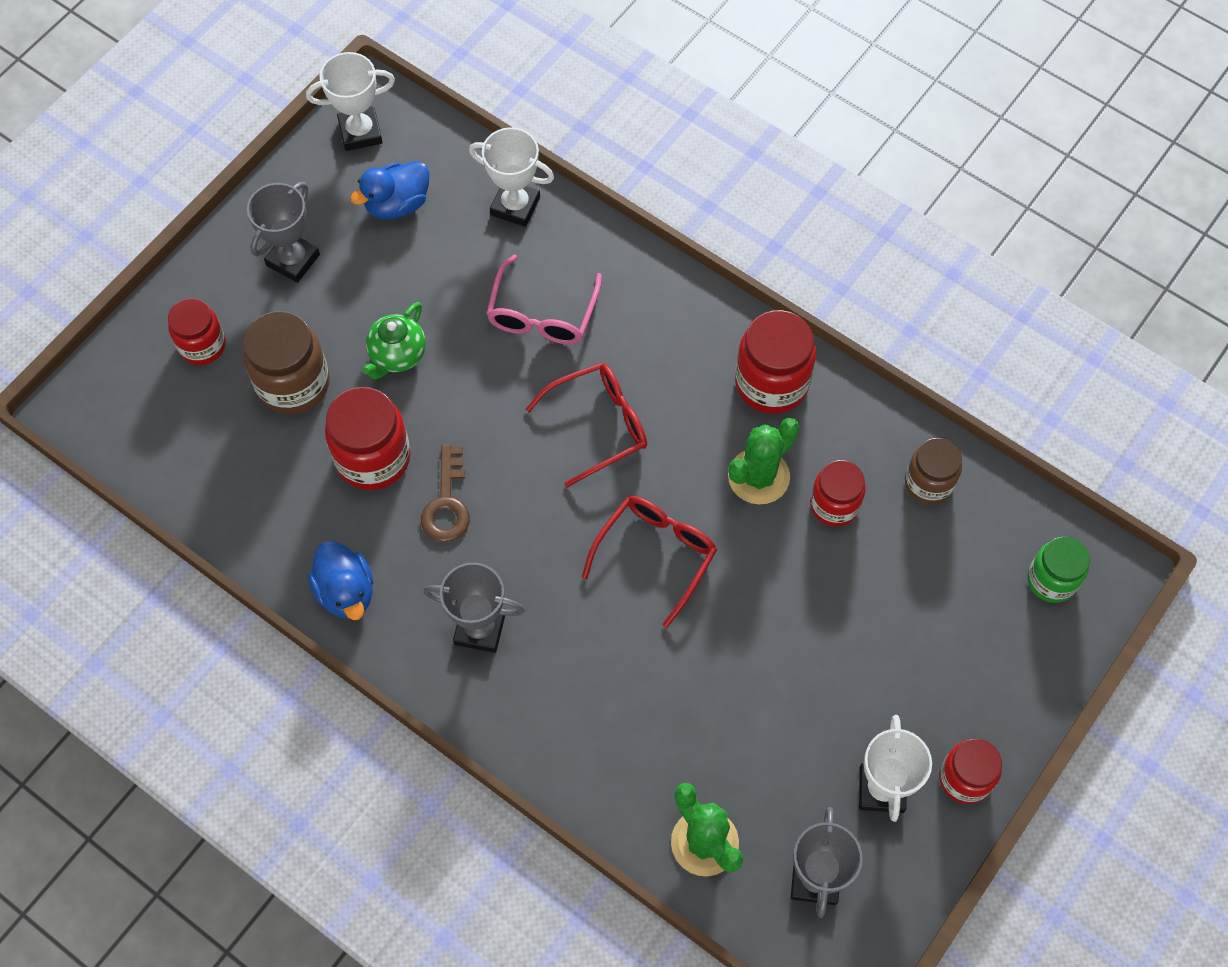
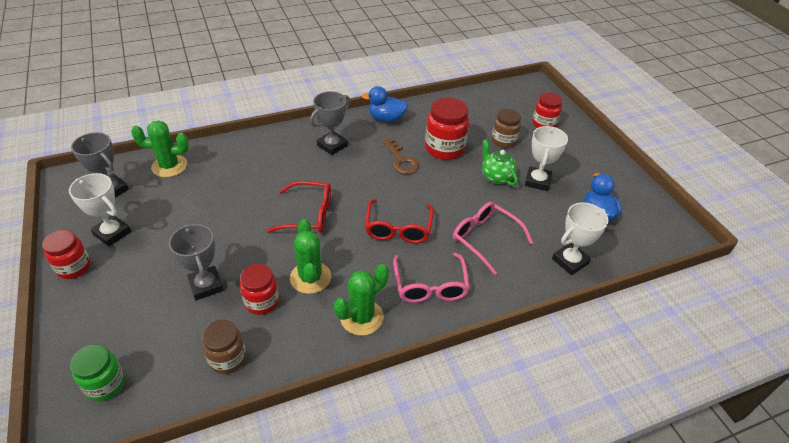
camera: 120 degrees right, 20 degrees down
(293, 260) = (578, 165): grey trophy -> grey trophy (206, 285)
(293, 384) = (503, 141): brown jar -> brown jar, size x0.65
(360, 132) = (658, 220): white trophy -> white trophy (537, 181)
(447, 503) = (401, 160): brown key -> brown key turned 150 degrees counterclockwise
(656, 555) = (308, 215): red glasses -> red glasses turned 60 degrees counterclockwise
(670, 337) = (430, 286): none -> pink glasses
(771, 383) = (362, 317): red jar -> green cactus

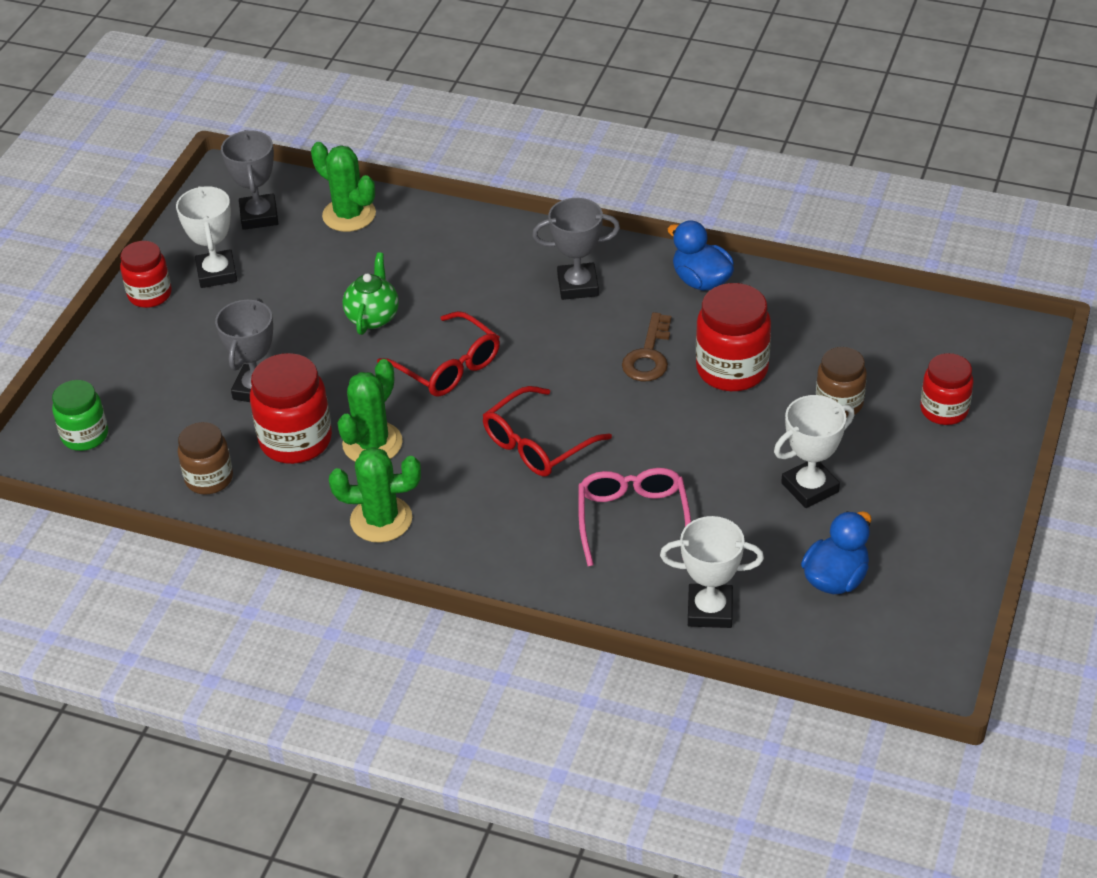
camera: 45 degrees right, 0 degrees up
(262, 302) = (296, 440): red jar -> red jar, size x1.53
(430, 286) = (496, 532): pink glasses -> none
(496, 177) = (756, 449): green teapot -> green teapot (373, 317)

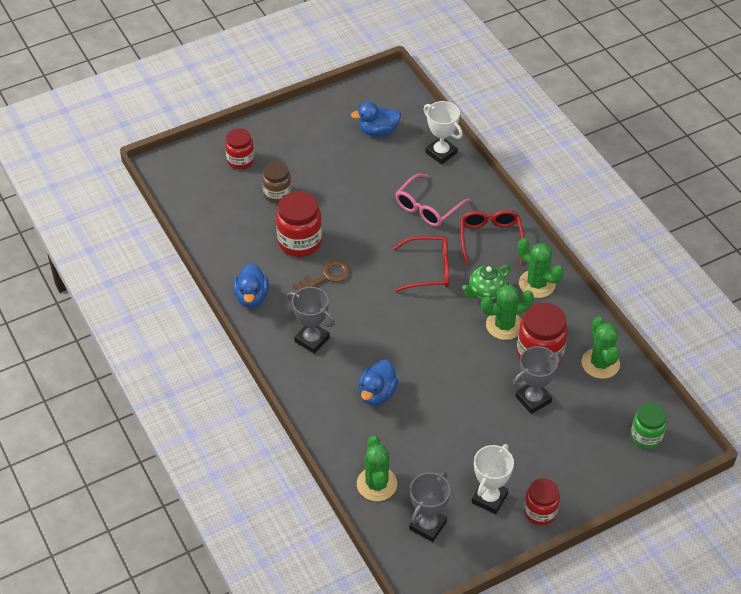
camera: 140 degrees left, 5 degrees up
(209, 478) = (600, 363): brown jar -> green cactus
(373, 317) = (433, 400): green teapot -> green teapot (485, 292)
(442, 284) = (377, 393): none -> blue duck
(448, 366) = (426, 341): red glasses -> red glasses (490, 239)
(810, 487) = (339, 169): white trophy -> none

